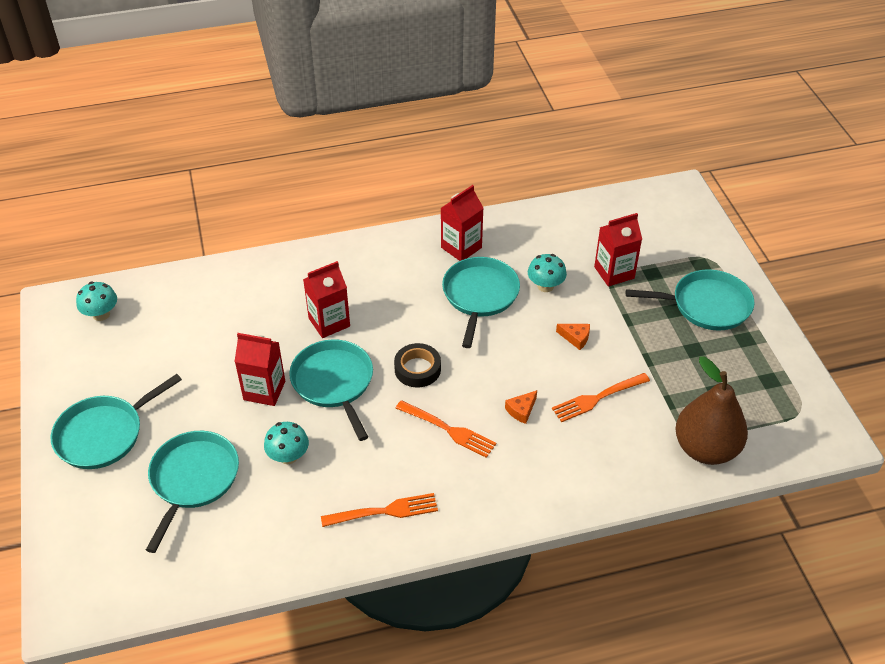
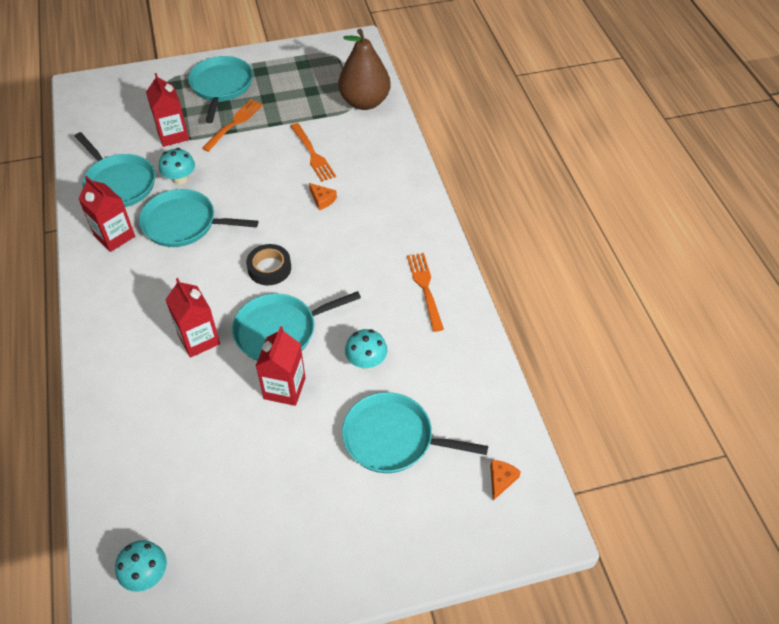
camera: 90 degrees left, 5 degrees up
(103, 434) = (333, 535): turquoise pan -> turquoise pan (119, 183)
(448, 430) = (340, 246): orange fork -> orange fork (234, 123)
(575, 338) = (246, 163): orange cheese -> orange cheese (501, 480)

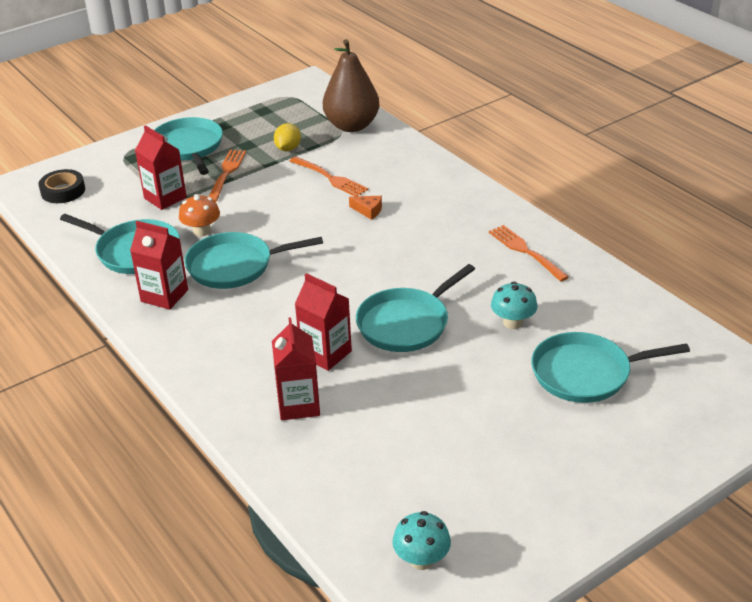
camera: 20 degrees left, 15 degrees down
(180, 179) = (201, 231): turquoise mushroom -> orange mushroom
(269, 268) = (356, 277): black tape -> black tape (63, 191)
(284, 388) = (447, 367): red carton -> red carton (298, 405)
(298, 112) = (288, 149): none -> yellow lemon
(501, 480) = (712, 373): orange cheese -> none

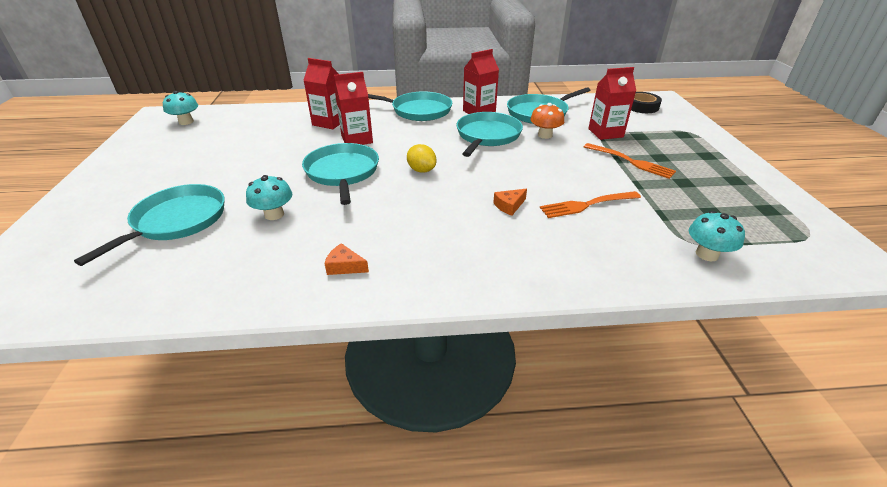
camera: 120 degrees right, 0 degrees up
(188, 147) = (692, 157): turquoise pan -> turquoise pan (418, 111)
(288, 149) = (664, 200): yellow lemon -> yellow lemon (421, 170)
(352, 126) = (707, 254): brown pear -> turquoise mushroom
(525, 251) = (345, 266): orange fork -> orange cheese

